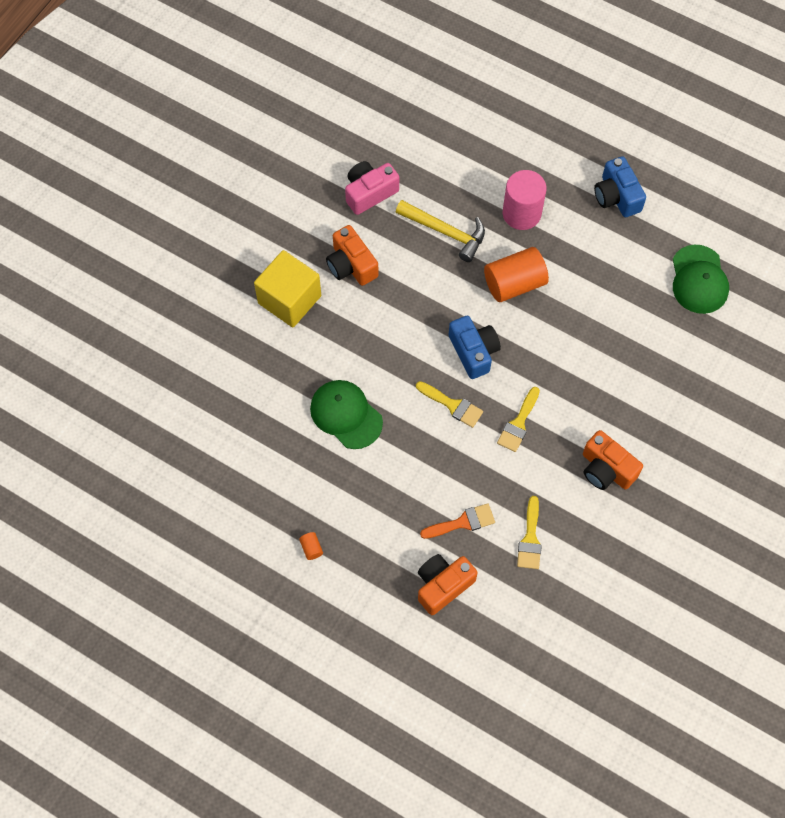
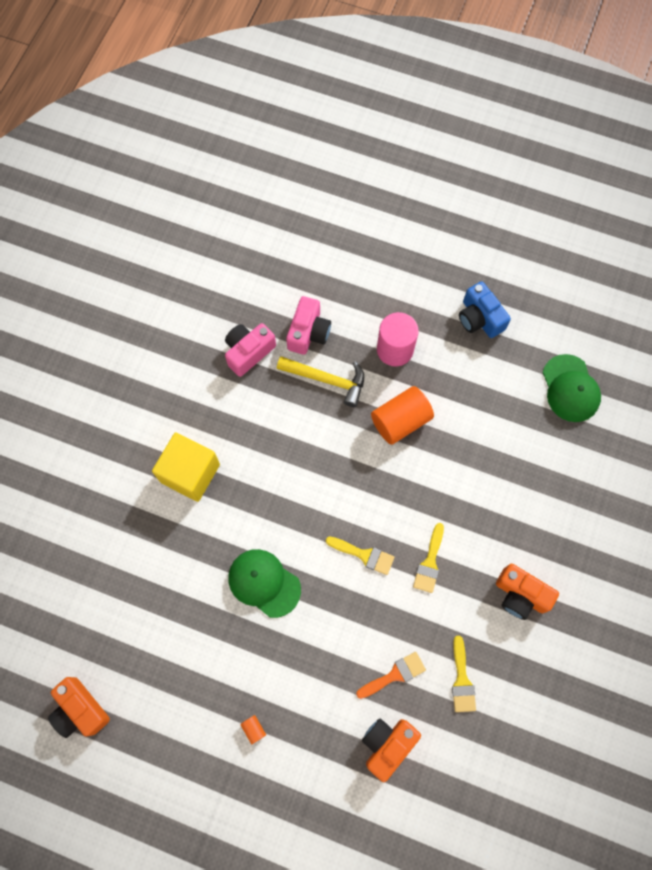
camera: 10 degrees left, 5 degrees up
(351, 265) = (243, 428): orange camera -> orange camera (80, 710)
(435, 183) = (308, 333): none -> pink camera
(474, 352) = (374, 497): blue camera -> none

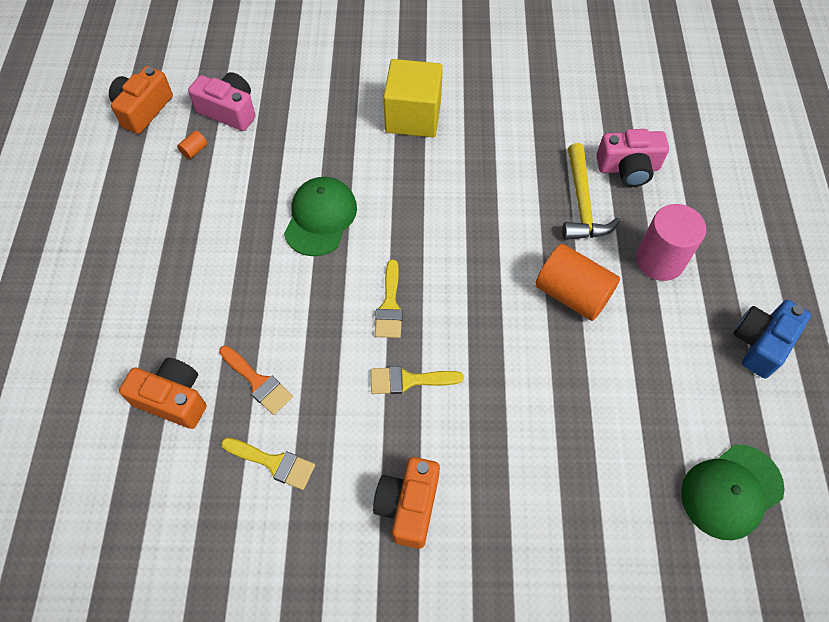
camera: 70 degrees right, 10 degrees down
(248, 352) = (573, 122): pink camera -> pink camera (229, 111)
(254, 729) = (159, 259): orange cylinder -> orange cylinder (194, 150)
(462, 680) = (274, 463): yellow brush -> yellow brush turned 135 degrees counterclockwise

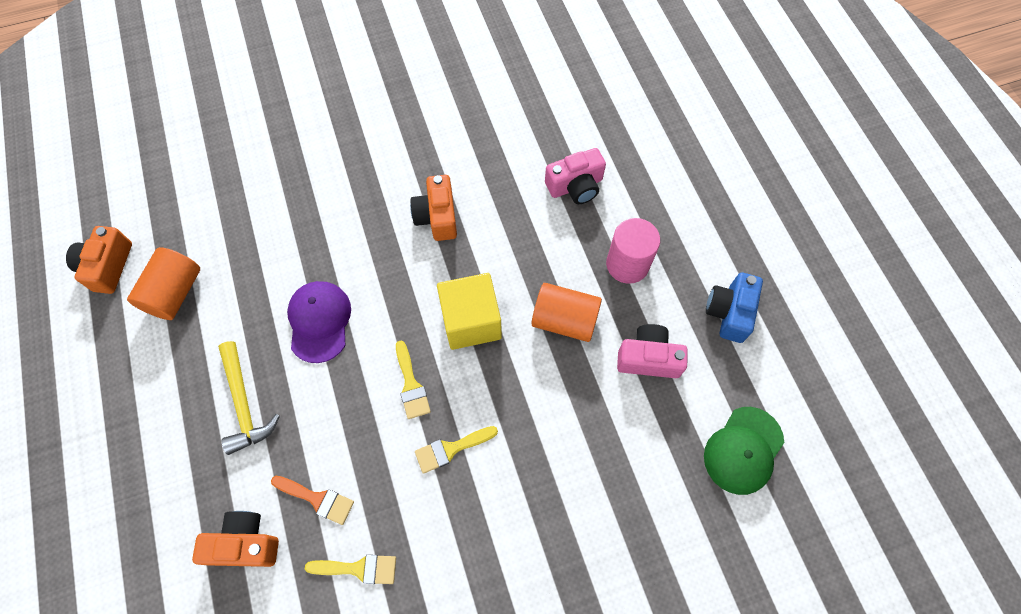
camera: 20 degrees left, 5 degrees up
(194, 150) = (175, 293): orange cylinder -> orange cylinder, size x2.49
(229, 111) = (194, 241): pink camera -> pink camera (648, 358)
(320, 218) = (319, 321): green cap -> purple cap
(408, 506) = (489, 562): orange camera -> orange camera (437, 216)
(413, 116) = (370, 194): yellow cube -> yellow cube (471, 321)
(582, 203) = (546, 232): yellow hammer -> yellow hammer (244, 404)

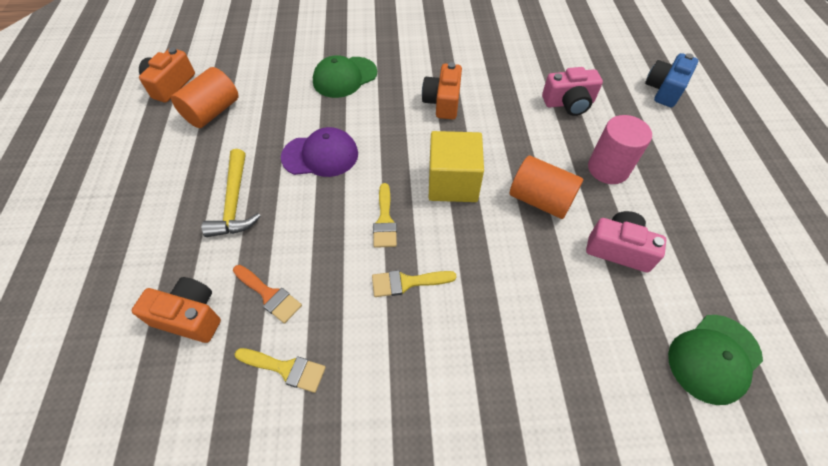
camera: 15 degrees right, 10 degrees down
(315, 207) = (345, 77): none -> green cap
(319, 321) = (320, 155): purple cap -> purple cap turned 75 degrees clockwise
(729, 312) = (706, 228): blue camera -> blue camera (664, 89)

